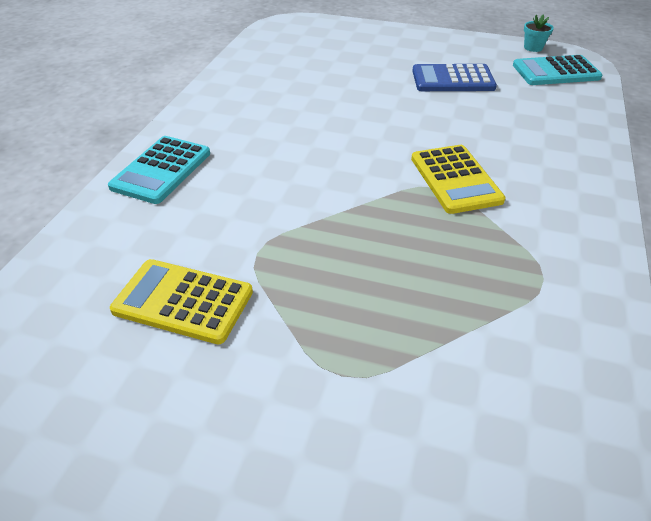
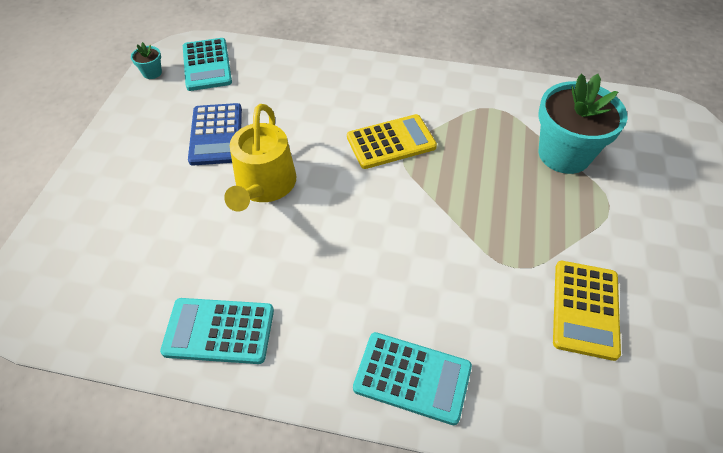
camera: 95 degrees left, 10 degrees up
(241, 87) = (219, 331): none -> turquoise calculator
(387, 103) = (264, 186): none -> yellow watering can
(449, 343) = (564, 154): none -> turquoise flower pot

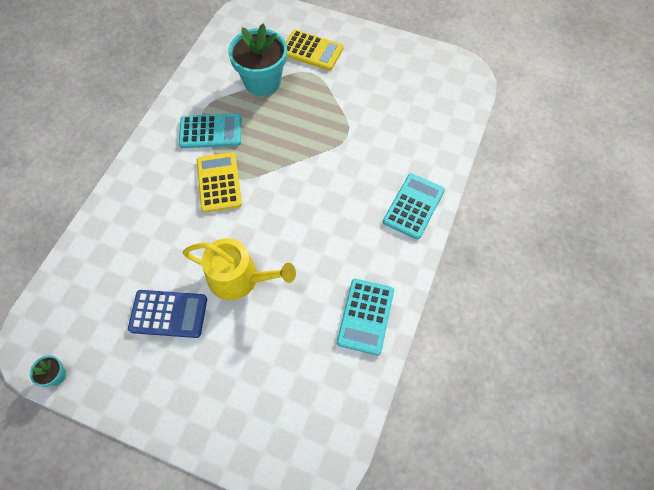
camera: 80 degrees left, 10 degrees up
(207, 65) = (65, 321): turquoise calculator -> turquoise calculator (210, 131)
(585, 309) = (382, 109): yellow calculator -> yellow calculator (312, 51)

